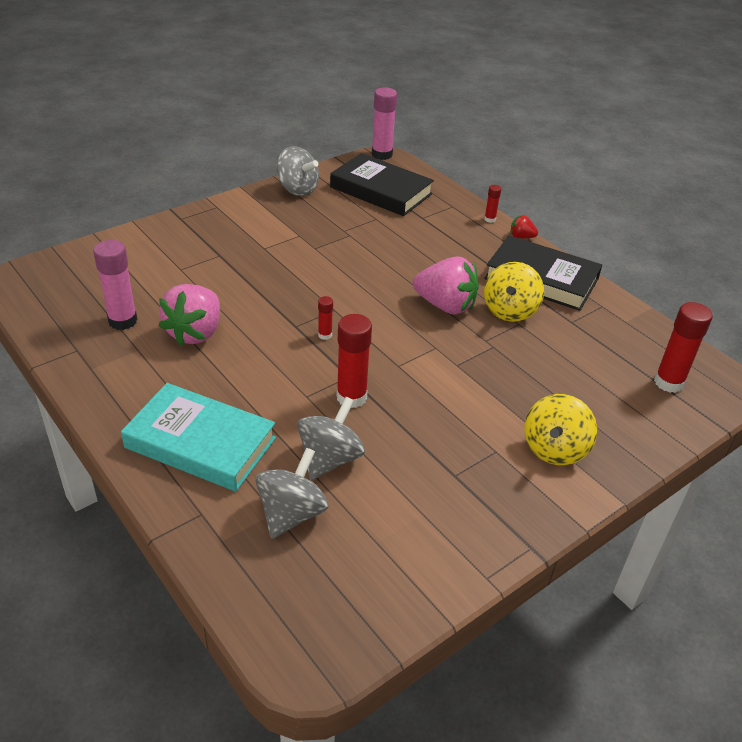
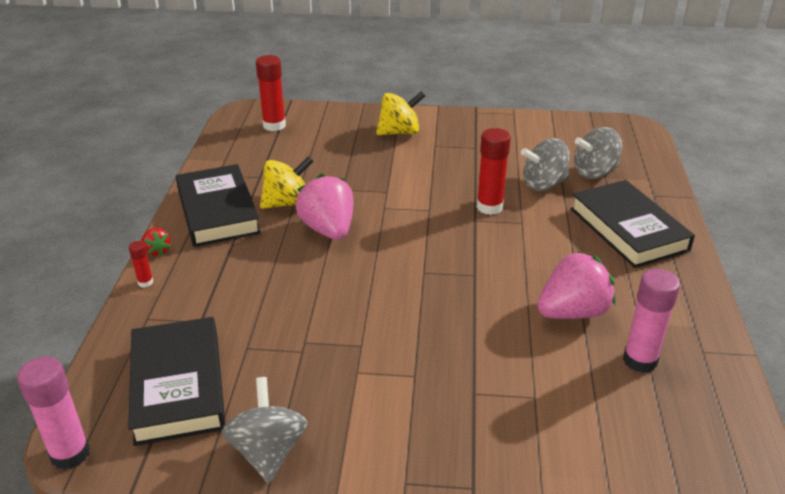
camera: 135 degrees left, 5 degrees down
(200, 443) = (628, 229): turquoise book -> black book
(325, 335) = (458, 255): red glue stick -> none

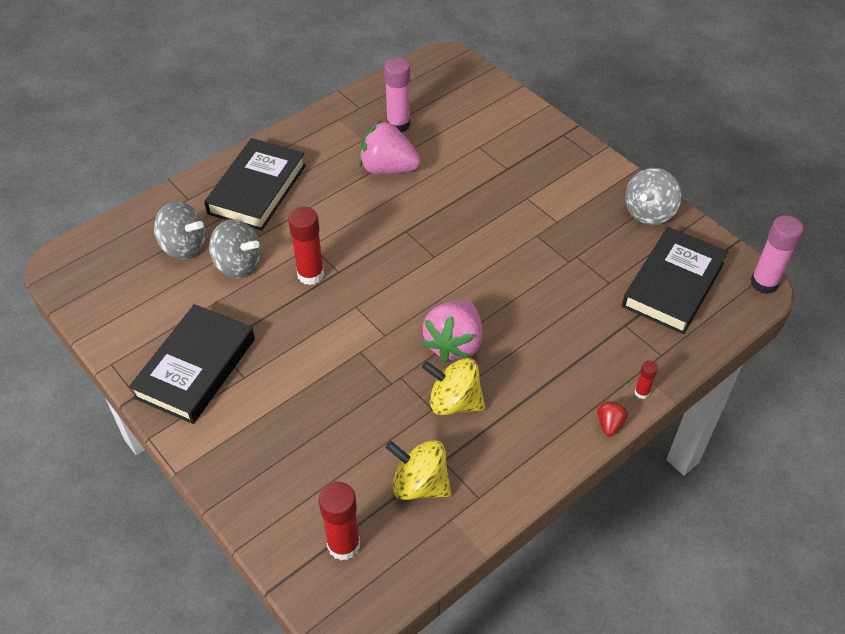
camera: 135 degrees left, 15 degrees up
(218, 211) = (522, 438): black book -> black book (195, 368)
(399, 132) = (245, 423): yellow spinning top -> yellow spinning top (420, 484)

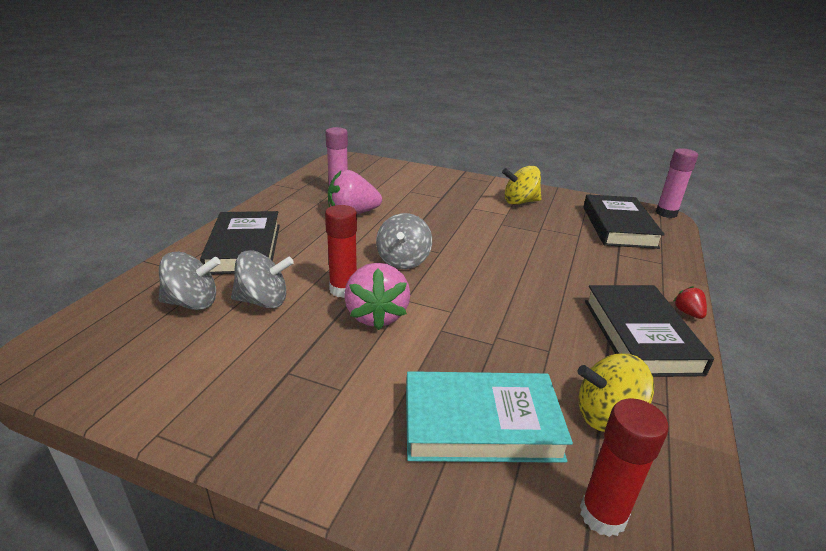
camera: 30 degrees left, 20 degrees down
(195, 368) = (276, 400): black book -> black book (640, 335)
(321, 448) = (481, 423): none -> turquoise book
(454, 344) = (515, 300): pink strawberry -> pink strawberry (376, 315)
(454, 401) = (560, 339): yellow spinning top -> yellow spinning top (520, 202)
(641, 392) = (680, 287): red glue stick -> none
(649, 212) = (558, 198): grey spinning top -> grey spinning top (403, 261)

